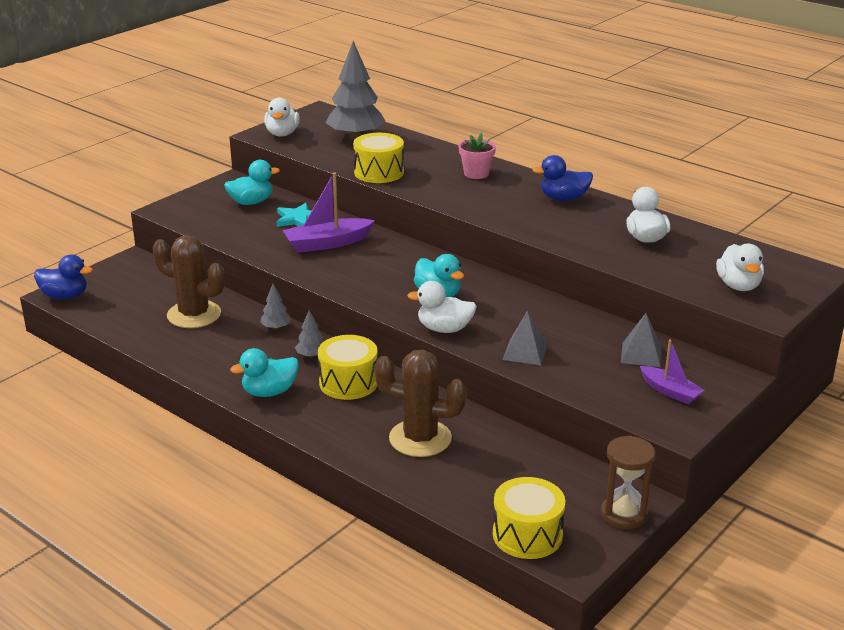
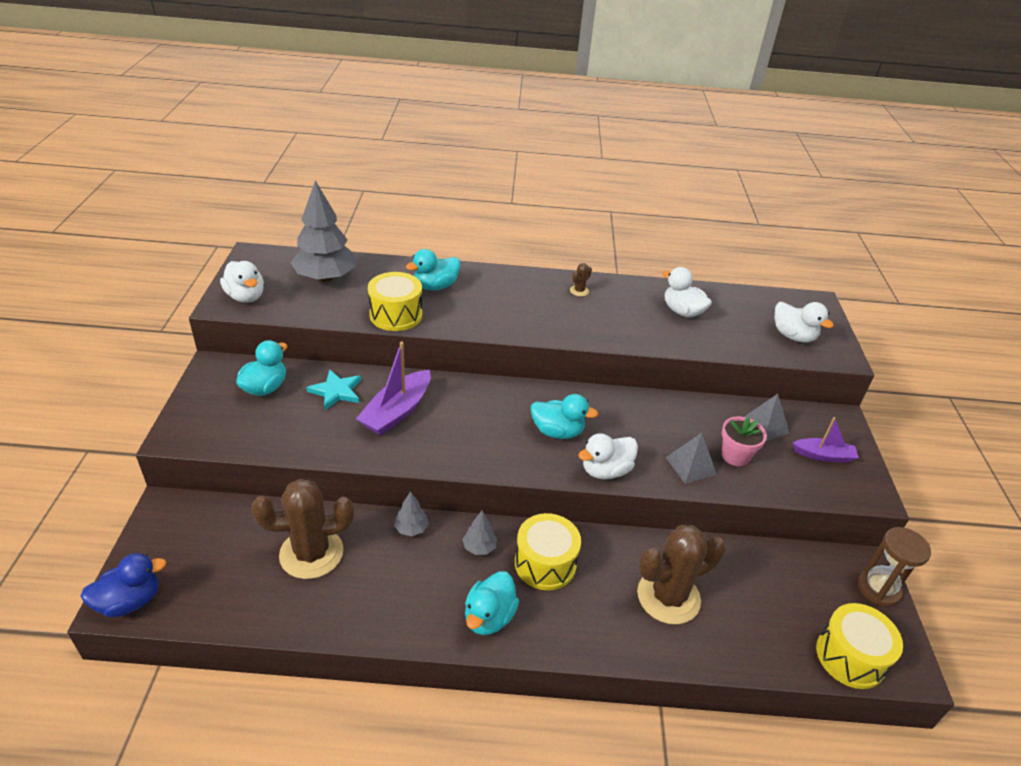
camera: 40 degrees left, 10 degrees up
(436, 164) = (435, 286): none -> turquoise duck
(476, 174) = (481, 287): pink flower pot -> pink flower pot (735, 456)
(563, 199) = (579, 291): blue duck -> brown cactus

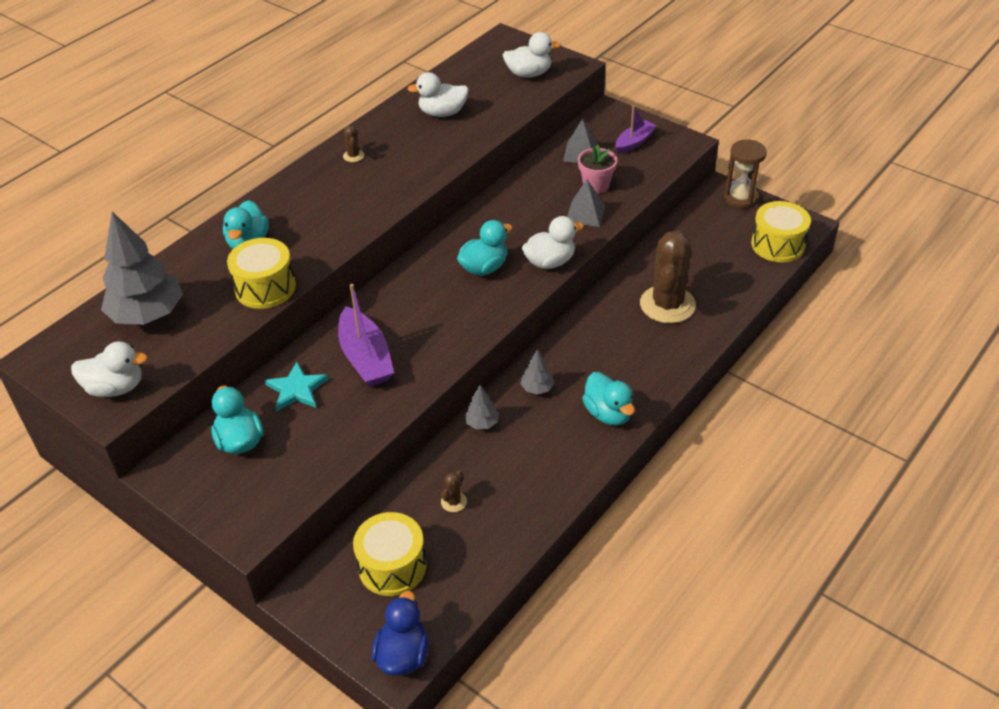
camera: 50 degrees left, 5 degrees up
(311, 553) = (454, 502): brown cactus -> brown cactus, size x0.40
(545, 563) = (585, 357): yellow drum -> yellow drum (392, 566)
(605, 470) = (550, 262): white duck -> white duck turned 120 degrees counterclockwise

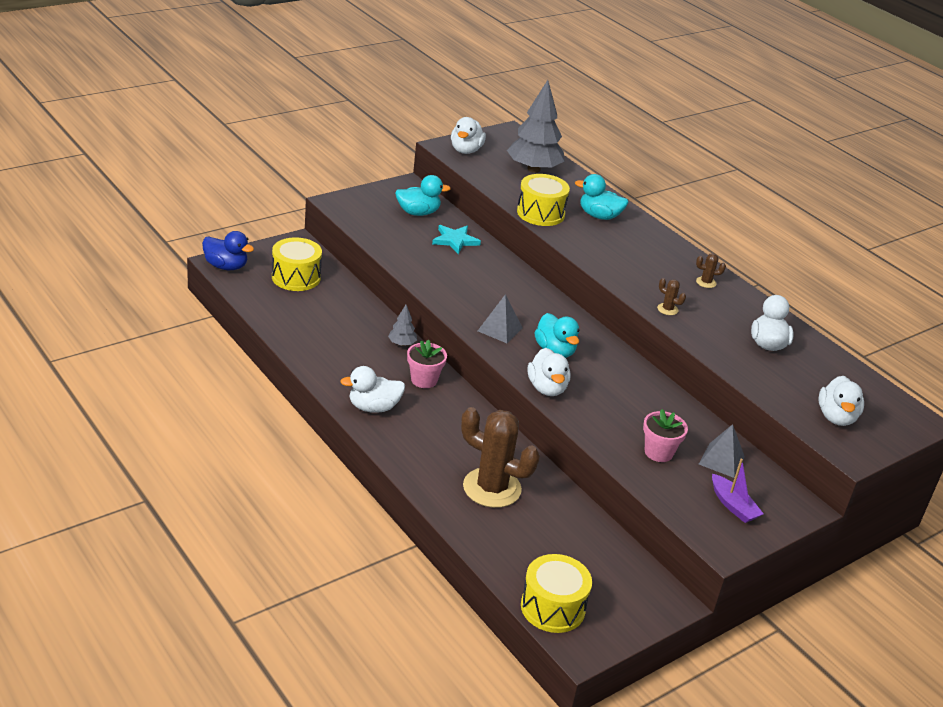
camera: 100 degrees right, 10 degrees down
(366, 358) = (472, 273): purple boat -> none
(454, 502) = (333, 313): brown cactus -> brown cactus (667, 309)
(537, 388) = (424, 380): grey tree -> pink flower pot
(585, 214) = (612, 430): grey pyramid -> grey pyramid (500, 329)
(608, 413) = (373, 407): turquoise duck -> white duck
(740, 198) = (649, 611): brown hourglass -> none

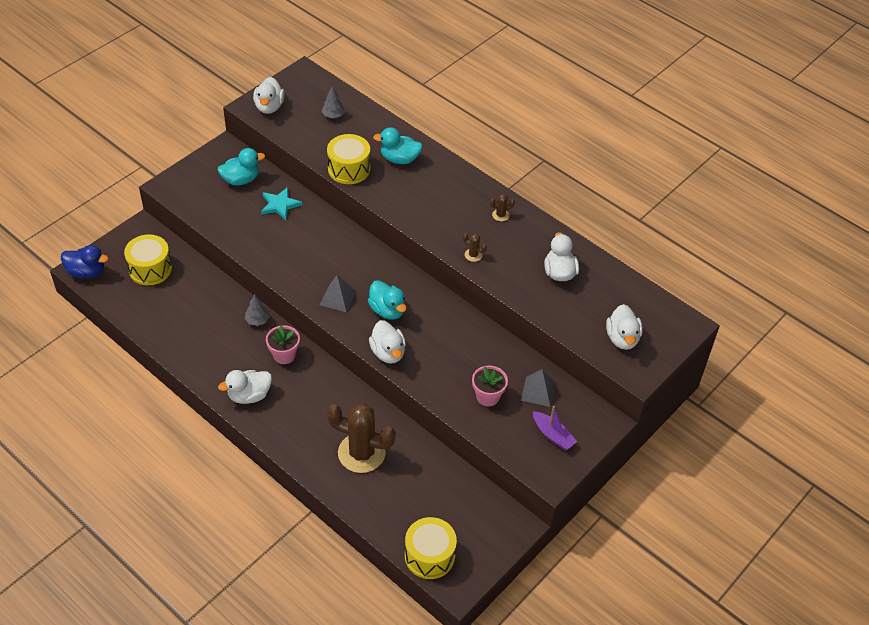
camera: 10 degrees left, 15 degrees up
(533, 169) = (333, 115): grey tree -> grey tree, size x0.44

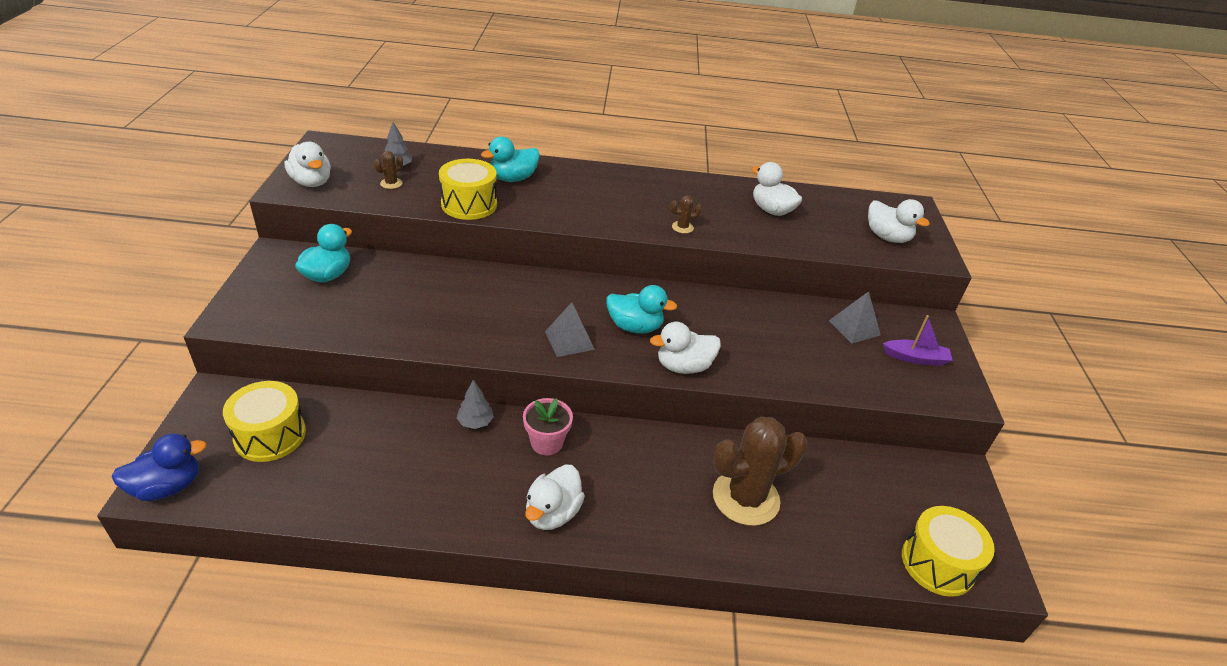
camera: 40 degrees left, 10 degrees down
(280, 205) = (403, 281): turquoise star -> none
(388, 353) = (683, 366): white duck -> white duck turned 135 degrees clockwise
(487, 396) = (822, 356): pink flower pot -> none
(500, 215) = (664, 187): brown cactus -> brown cactus (391, 183)

